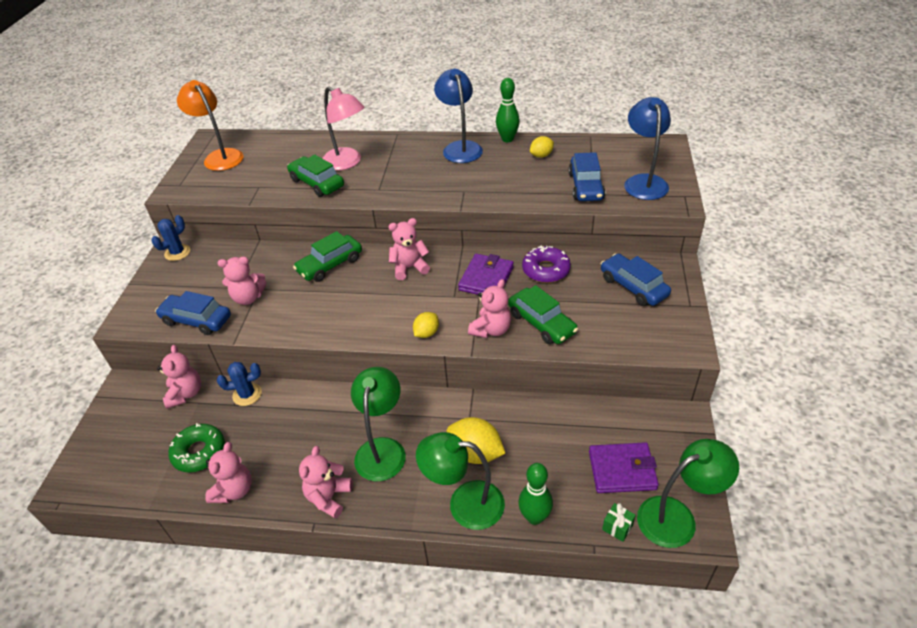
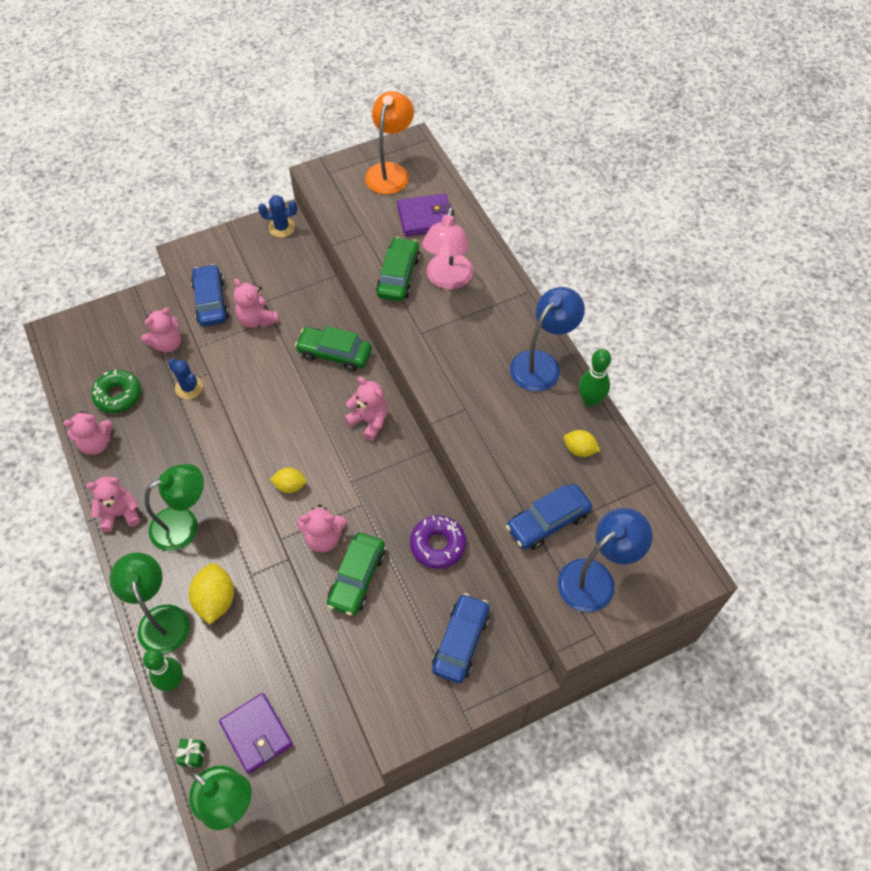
camera: 55 degrees right, 15 degrees up
(486, 279) = (392, 497): purple wallet -> purple wallet (425, 218)

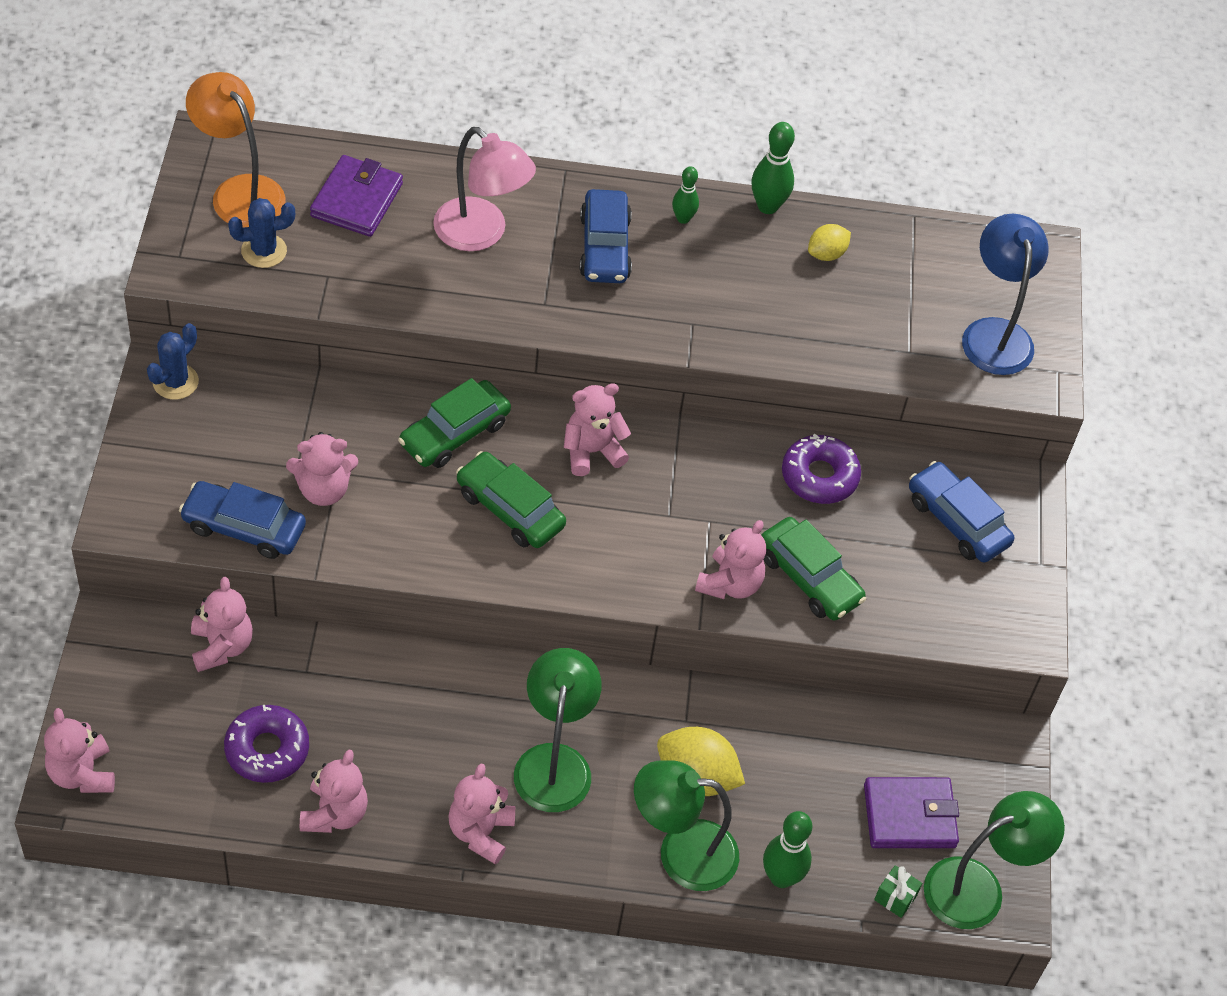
camera: 65 degrees left, 5 degrees down
(63, 333) = (82, 773): none -> pink teddy bear
(118, 395) = (267, 749): green donut -> purple donut
(189, 387) = (325, 655): blue cactus -> blue cactus (264, 251)
(290, 486) = (628, 582): yellow lemon -> none
(398, 276) = (433, 278): green car -> green car (510, 509)
(542, 363) = (683, 218): blue lamp -> green bowling pin
(548, 521) = (898, 334): blue car -> blue car (604, 247)

